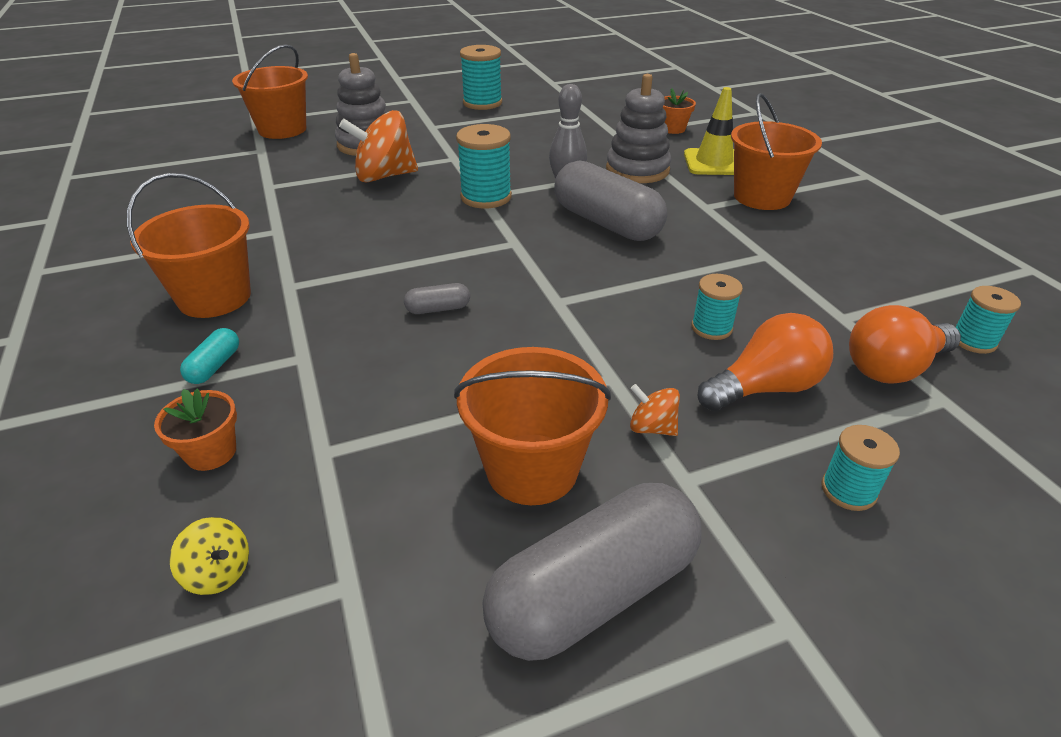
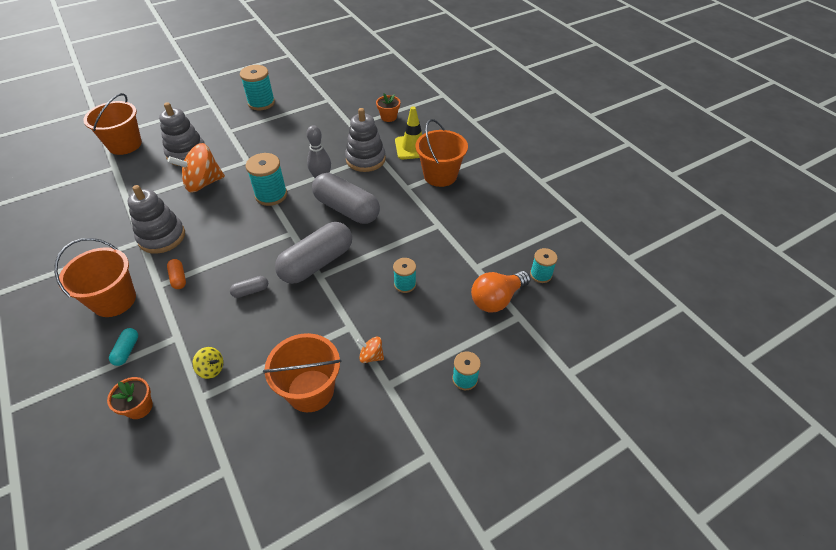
camera: 10 degrees left, 10 degrees up
(219, 572) = (160, 474): yellow spinning top -> yellow spinning top (211, 369)
(309, 229) = (162, 237): none -> grey stacking toy
(323, 281) = (178, 278): none -> orange capsule
(593, 592) = (343, 453): grey capsule -> grey capsule (317, 263)
(764, 388) = (430, 322): orange light bulb -> none

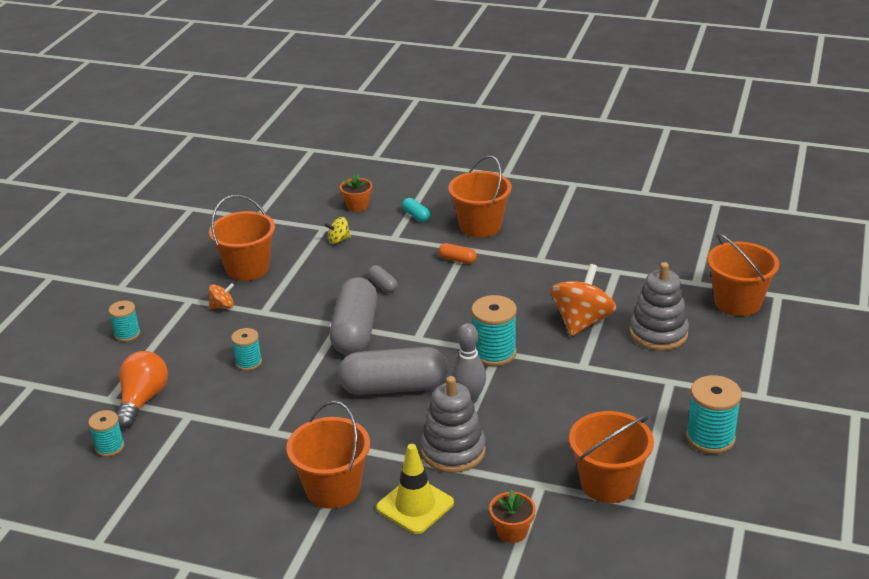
camera: 140 degrees right, 15 degrees down
(162, 237) = (527, 270): grey stacking toy -> none
(250, 291) = (383, 285): grey capsule -> grey capsule turned 60 degrees counterclockwise
(327, 111) = (608, 483): none -> orange bucket

